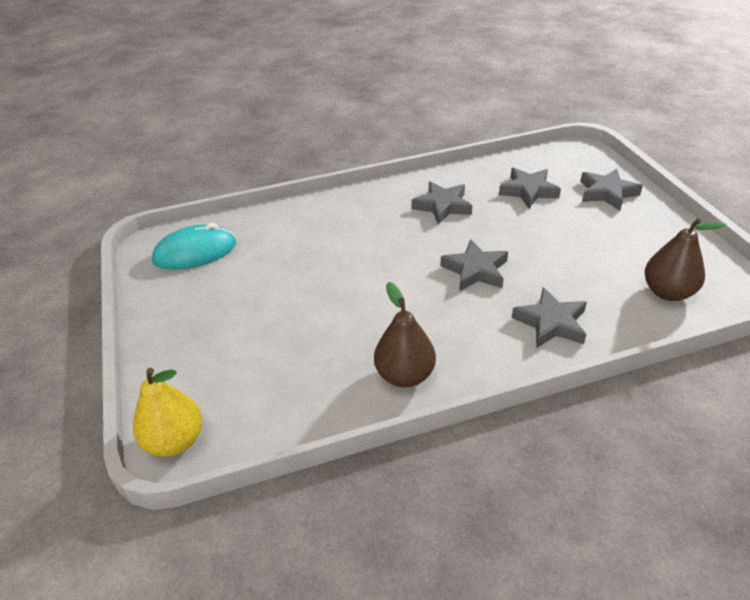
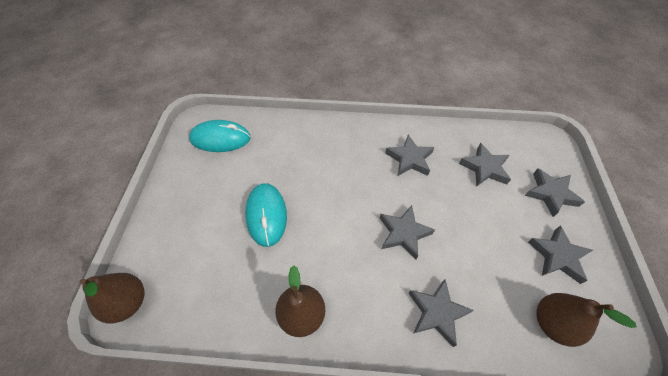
camera: 20 degrees right, 15 degrees up
(175, 441) = (128, 302): yellow pear -> brown pear
(304, 304) = (266, 215): none -> turquoise mouse
(642, 239) = (557, 256): none -> grey star

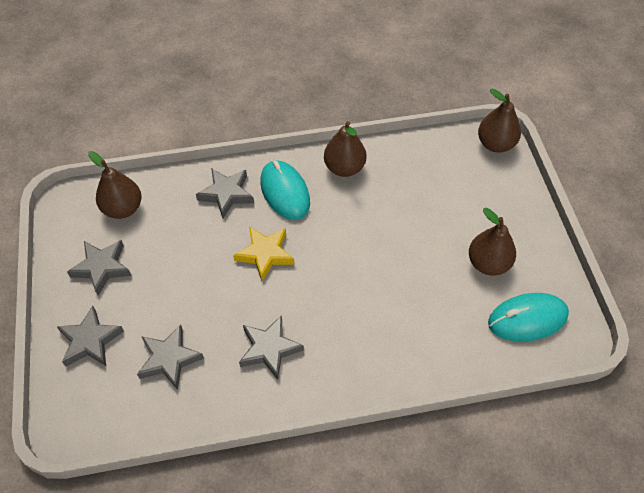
camera: 165 degrees right, 0 degrees up
(221, 181) = (488, 263): none -> brown pear
(266, 215) = (417, 239): turquoise mouse -> turquoise mouse (285, 192)
(403, 233) = (265, 254): grey star -> yellow star

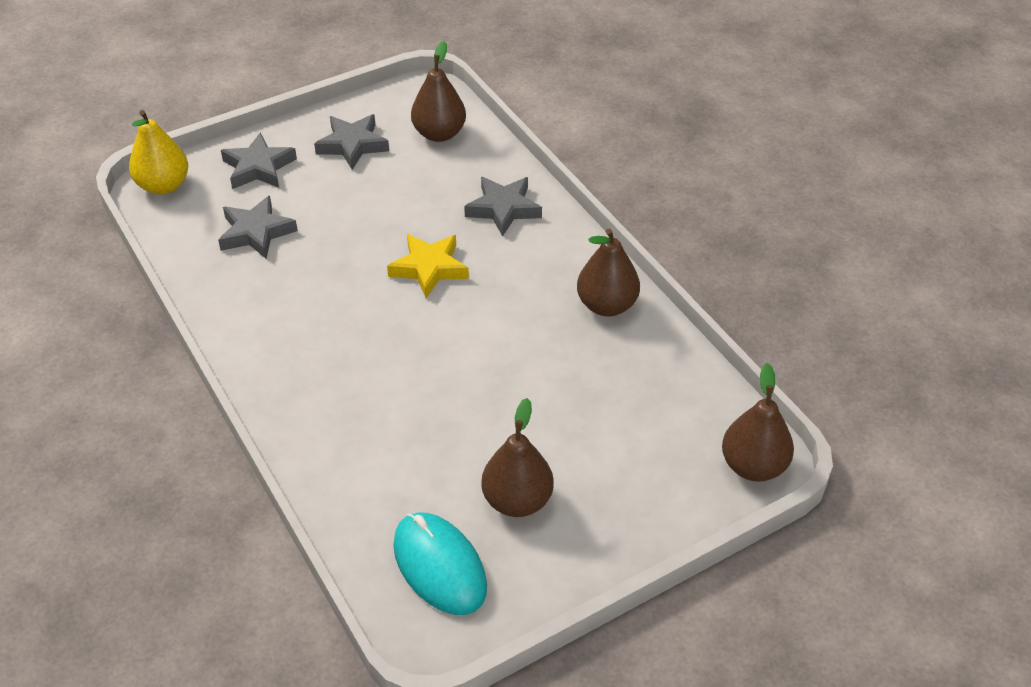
camera: 70 degrees right, 10 degrees down
(71, 420) = (163, 185): none -> yellow pear
(269, 349) = (297, 309): grey star -> none
(285, 192) = (534, 259): turquoise mouse -> none

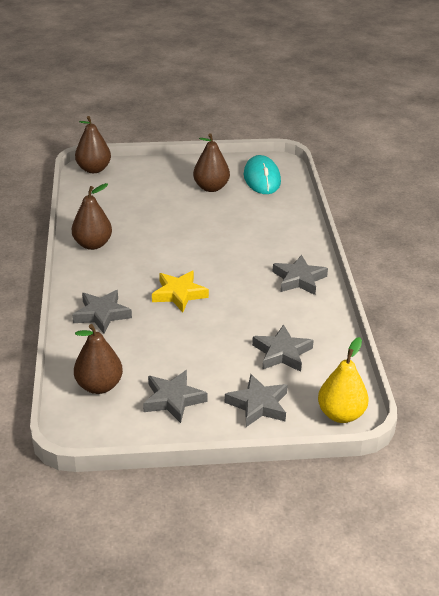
camera: 155 degrees left, 10 degrees down
(276, 350) = (299, 279): none -> grey star

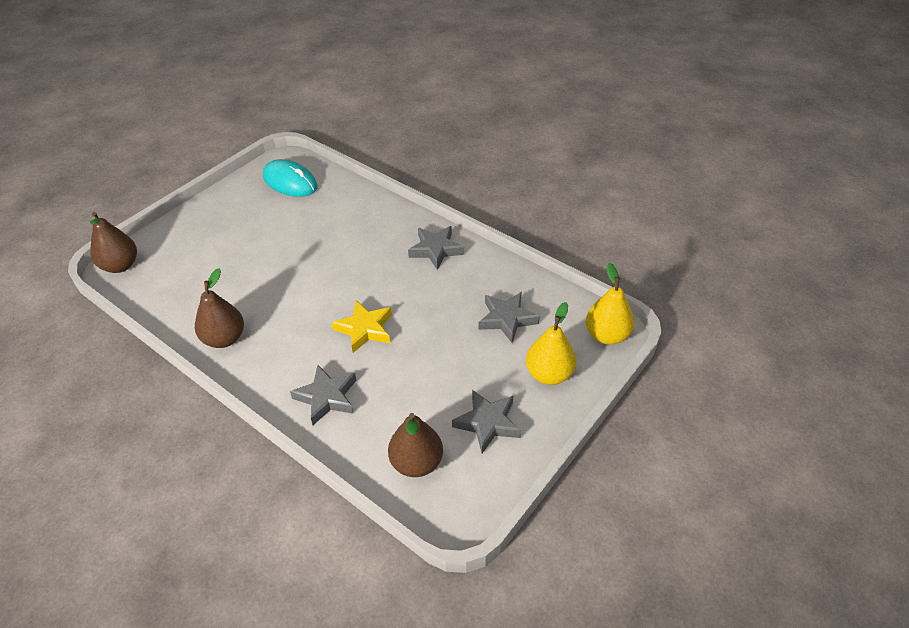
camera: 45 degrees left, 10 degrees up
(211, 187) = (258, 216): brown pear -> none
(258, 405) = (549, 374): grey star -> yellow pear

